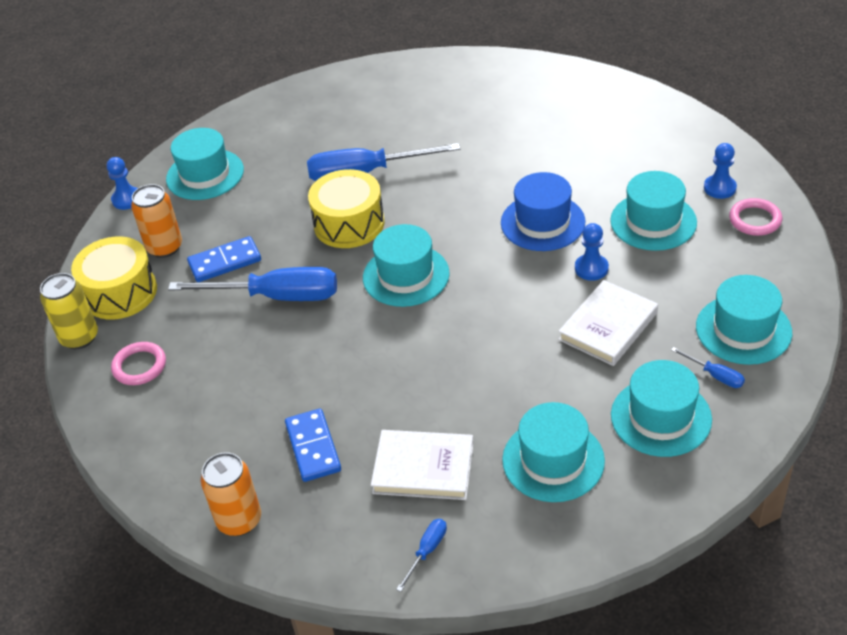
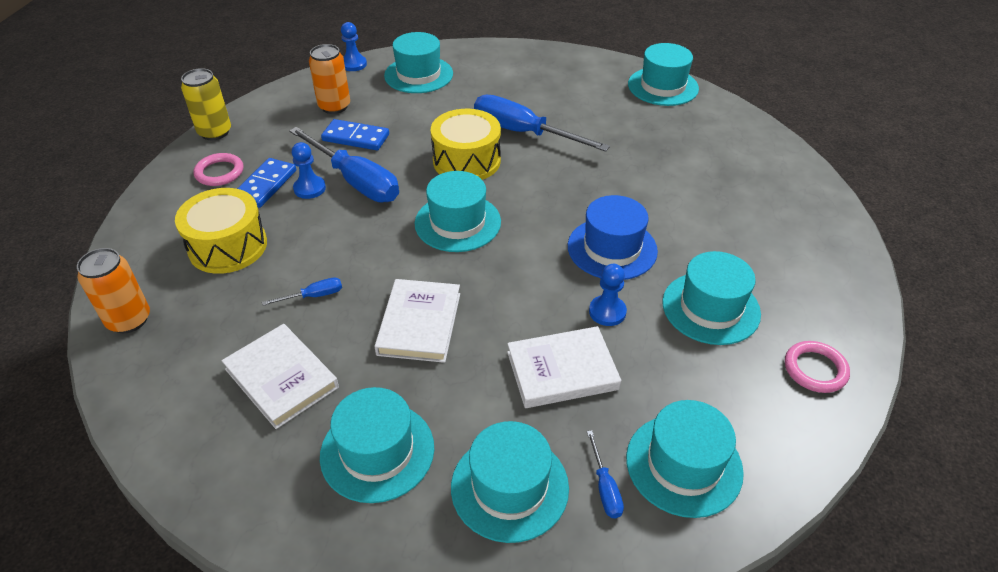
camera: 35 degrees right, 0 degrees up
(120, 292) = (273, 119): yellow drum -> yellow drum (228, 246)
(313, 447) = (237, 304): blue domino -> blue domino (265, 185)
(427, 551) = (198, 447): blue screwdriver -> blue screwdriver (314, 296)
(430, 70) = (663, 86): none -> turquoise hat
(473, 364) = (419, 324): none -> white book
(719, 188) = (811, 318): blue pawn -> blue pawn (309, 188)

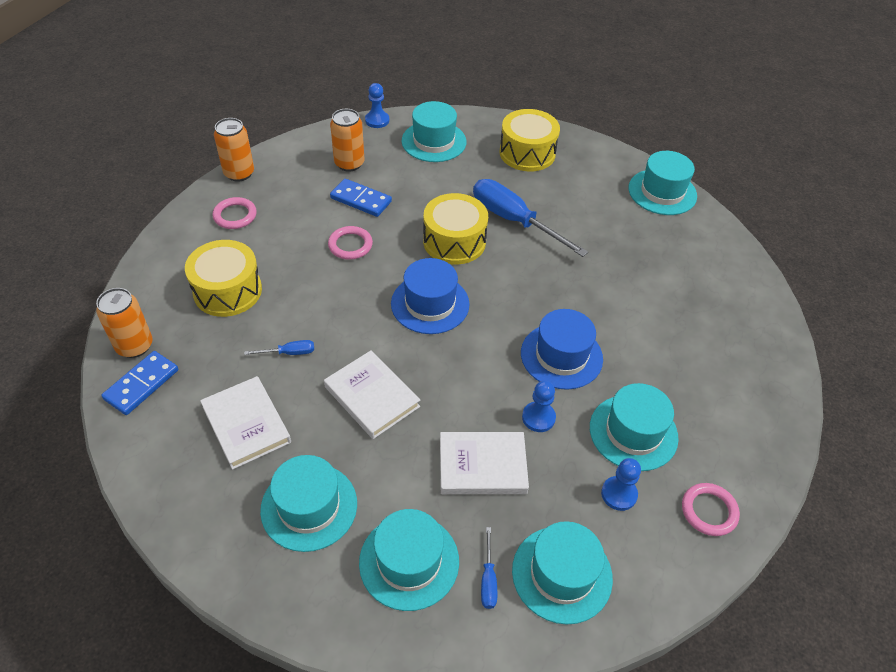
camera: 10 degrees right, 5 degrees up
(215, 132) = (239, 173): yellow can -> orange can
(265, 185) = (271, 236): blue domino -> blue domino (142, 385)
(309, 188) = (309, 245): blue pawn -> blue pawn (619, 494)
(355, 181) = (350, 245): blue screwdriver -> pink ring
(419, 324) = (372, 397): white book -> white book turned 60 degrees counterclockwise
(457, 222) = (430, 304): turquoise hat -> blue hat
(517, 72) = (527, 153): none -> yellow drum

